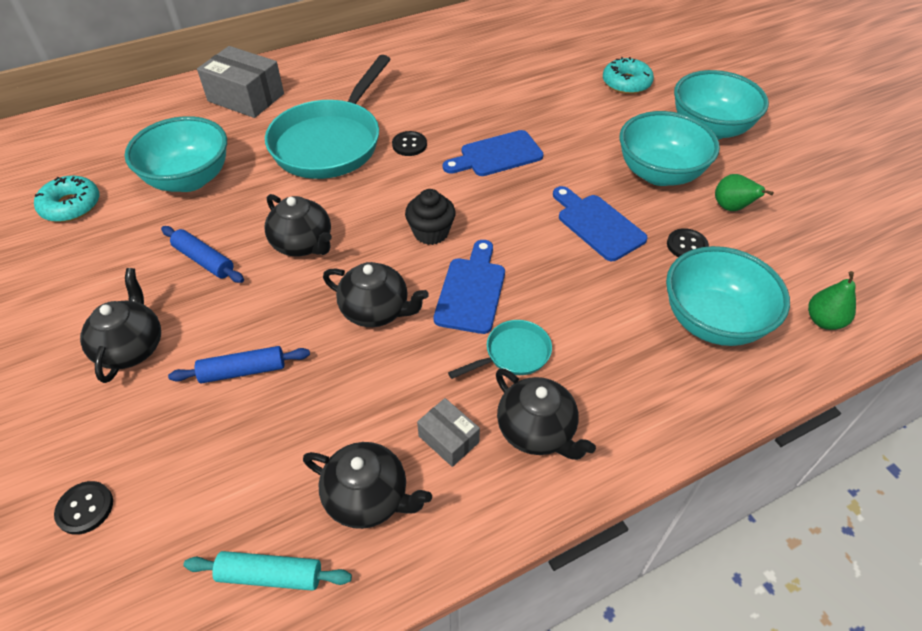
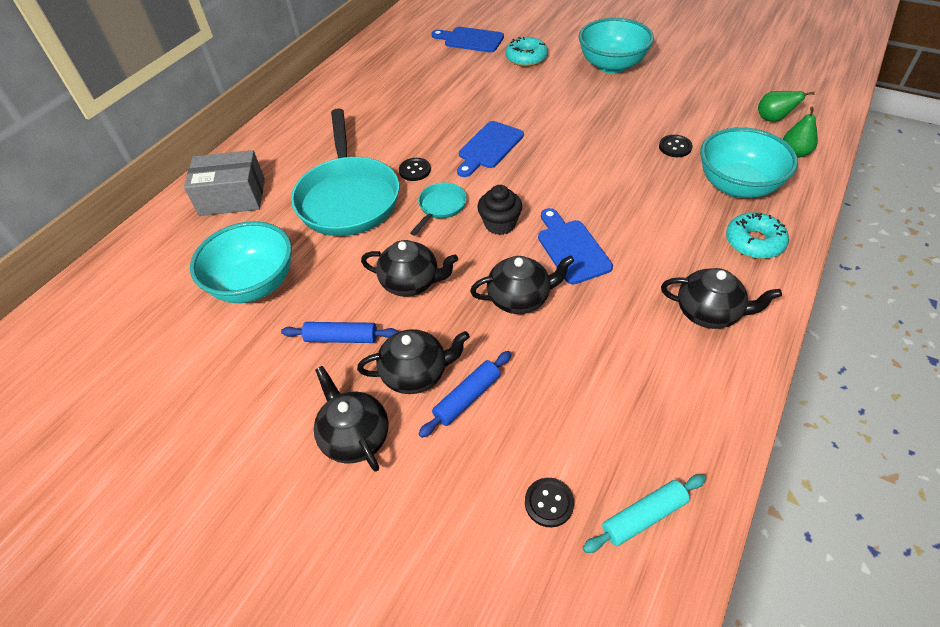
camera: 30 degrees left, 0 degrees up
(71, 206) = (162, 362): turquoise donut -> turquoise donut (754, 242)
(85, 508) = (455, 573): black button -> black button (549, 503)
(368, 497) = (651, 423): black teapot -> black teapot (416, 374)
(448, 439) = (661, 352): grey box -> none
(513, 354) = (643, 274): turquoise pan -> turquoise pan (441, 207)
(597, 225) = (607, 161): blue cutting board -> blue cutting board (470, 40)
(659, 173) = (611, 109): turquoise bowl -> none
(731, 208) = (676, 110): green pear -> green pear (773, 119)

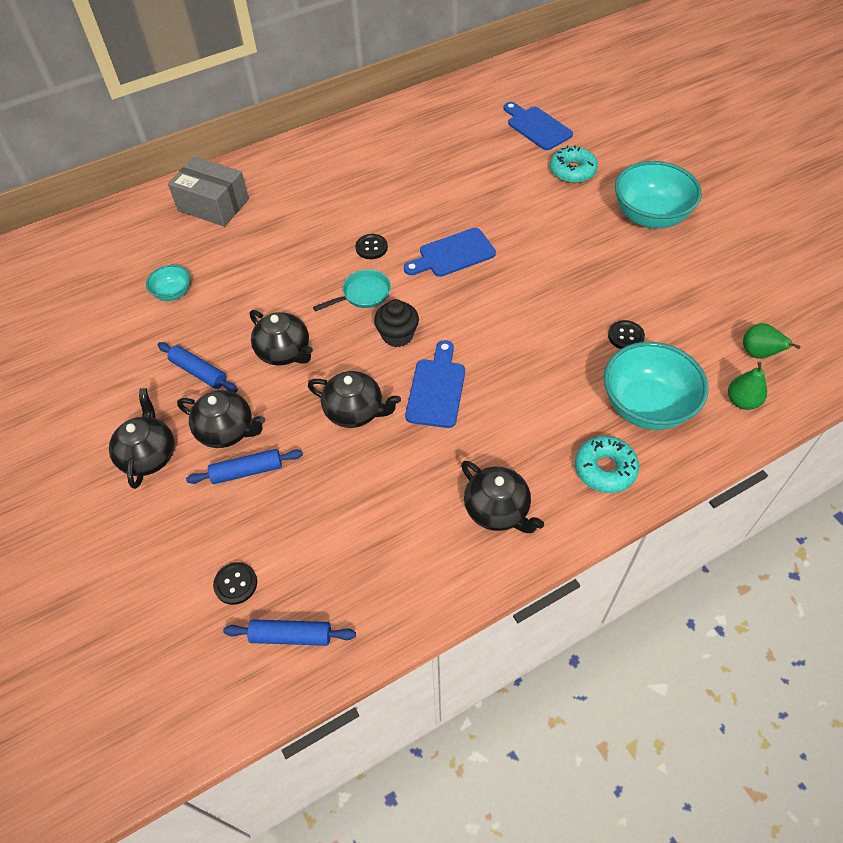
camera: 30 degrees right, 5 degrees up
(254, 284) = (173, 293): turquoise bowl -> turquoise bowl, size x0.50
(348, 198) = (298, 249): turquoise pan -> none
(643, 516) = (291, 635): turquoise rolling pin -> blue rolling pin

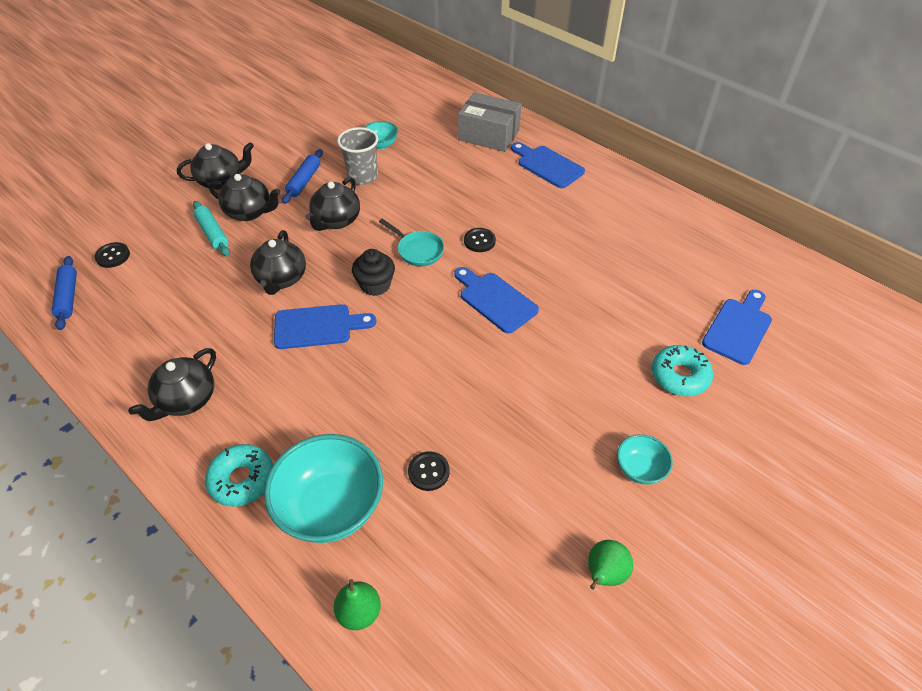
camera: 70 degrees right, 5 degrees down
(213, 205) = (489, 135): grey box -> grey box turned 75 degrees counterclockwise
(222, 318) = (362, 177): none -> grey cup
(227, 431) = (249, 212): black teapot -> black teapot turned 75 degrees counterclockwise
(247, 471) = (213, 233): blue rolling pin -> turquoise rolling pin
(288, 176) = (547, 165): none -> blue cutting board
(650, 216) = (639, 469): turquoise bowl -> turquoise bowl, size x0.50
(758, 354) = (442, 626): green pear -> green pear (604, 574)

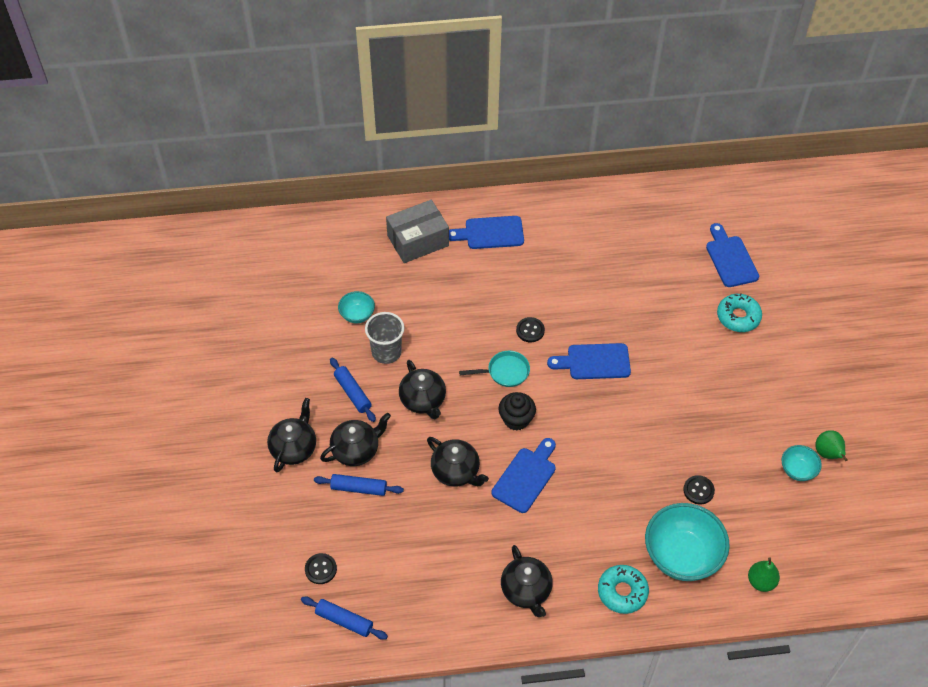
camera: 50 degrees left, 5 degrees up
(213, 233) = (359, 488): turquoise rolling pin -> blue rolling pin
(639, 469) = (781, 388): turquoise bowl -> turquoise bowl (797, 470)

